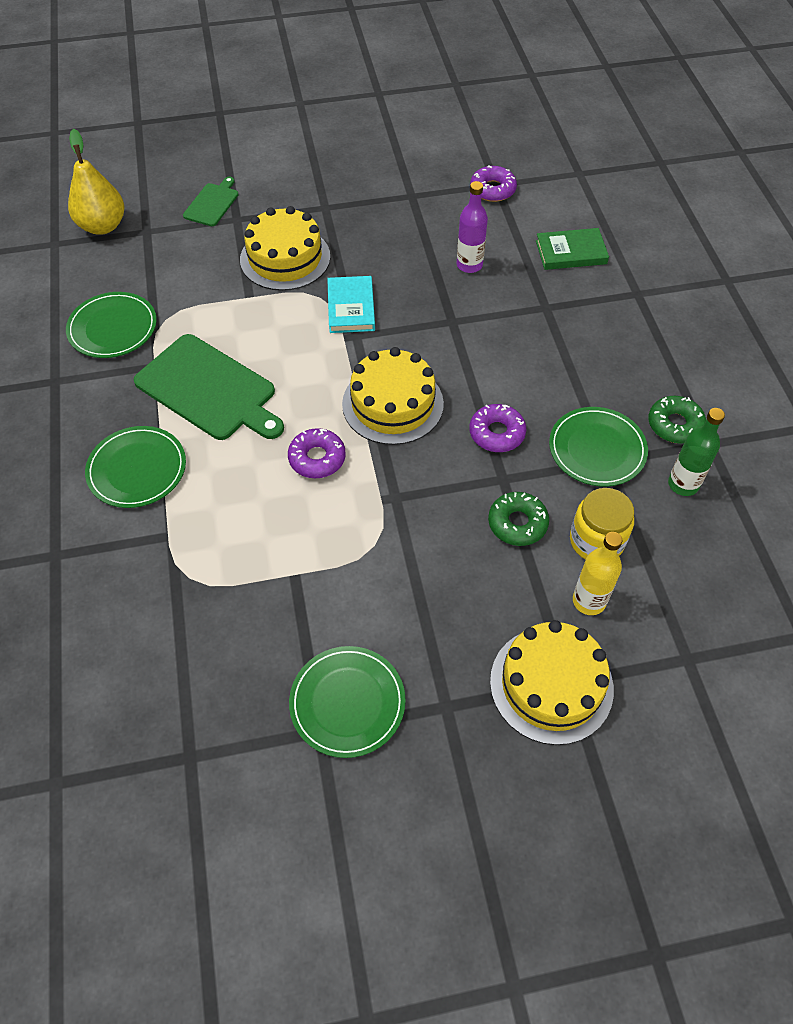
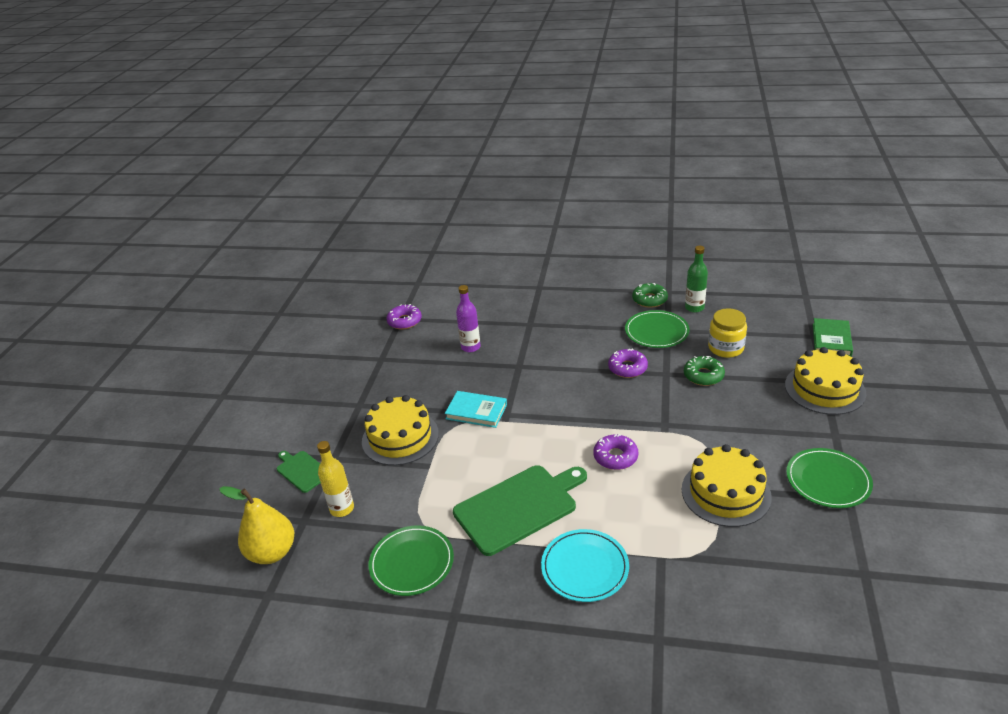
camera: 65 degrees left, 20 degrees down
(137, 469) = (584, 567): green plate -> turquoise plate
(392, 404) = (581, 409): yellow cake -> yellow cake (726, 493)
(571, 252) = (487, 303): green book -> green book (831, 340)
(589, 601) = (768, 361): yellow bottle -> yellow bottle (342, 509)

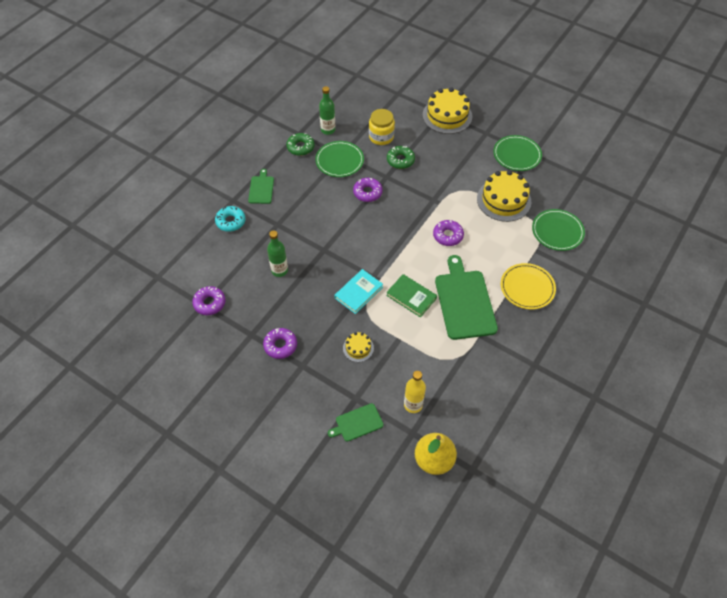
camera: 70 degrees left, 20 degrees up
(377, 382) = (280, 345): none -> purple donut
(400, 437) = (358, 348): yellow cake -> yellow cake, size x0.50
(412, 562) = (483, 375): green plate -> green plate (557, 231)
(470, 347) = (279, 270): purple bottle -> green bottle
(511, 296) = (230, 221): none -> turquoise donut
(569, 297) = (261, 188): none -> green cutting board
(584, 567) = (527, 287): turquoise plate -> yellow plate
(831, 340) = (406, 88): green book -> green book (411, 297)

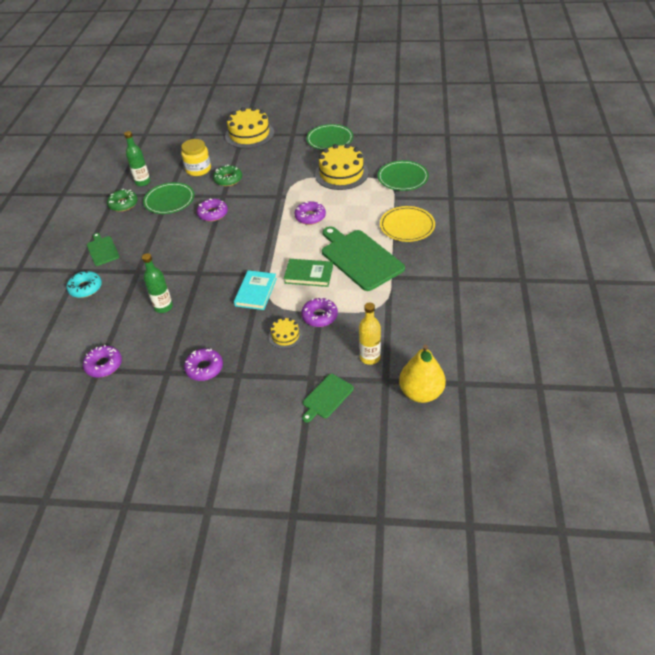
camera: 25 degrees left, 10 degrees down
(396, 343) = (319, 316): none -> purple donut

